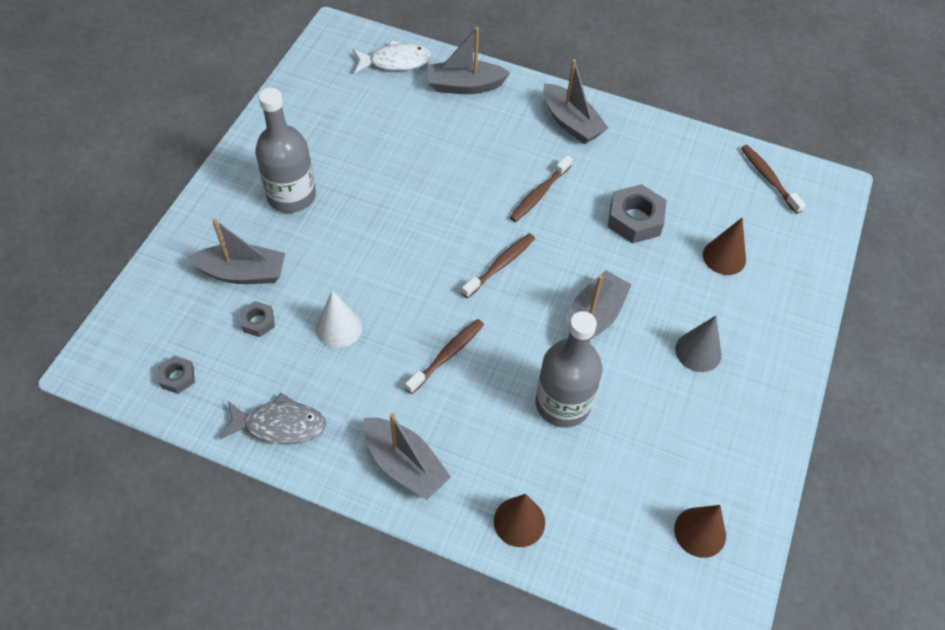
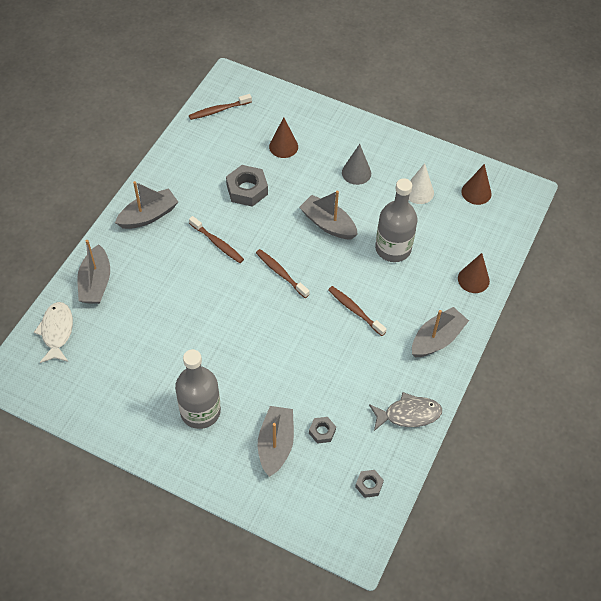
camera: 85 degrees left, 0 degrees up
(279, 425) = (408, 414): grey fish -> grey fish turned 75 degrees clockwise
(339, 328) = (329, 377): white cone -> white cone (419, 192)

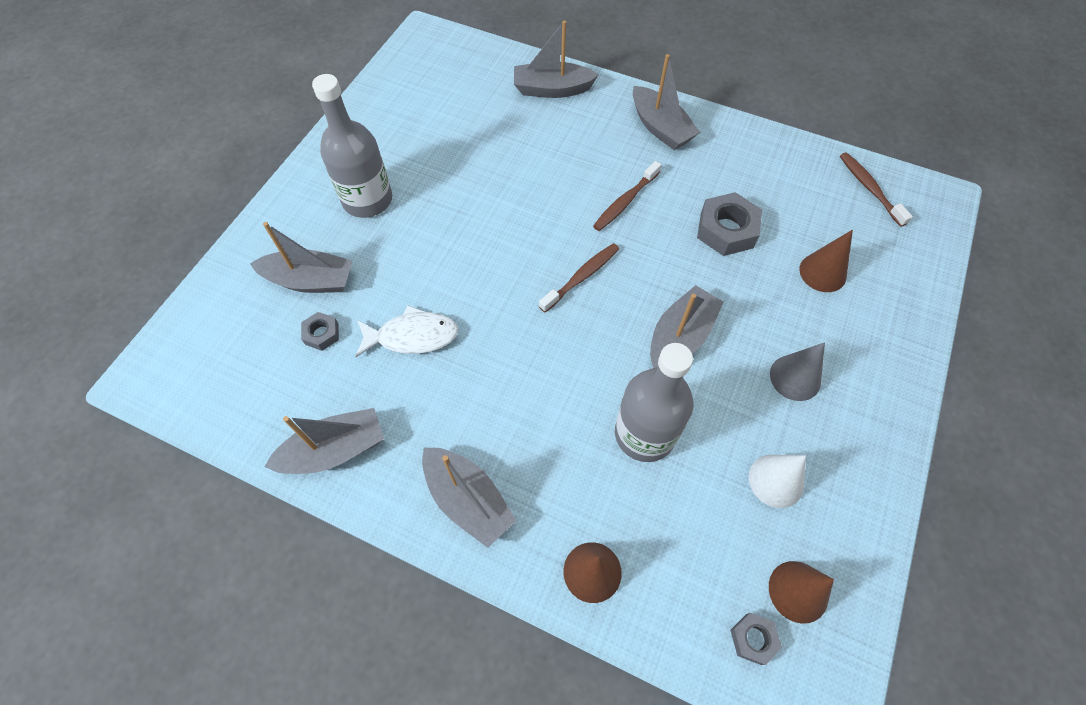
camera: 90 degrees right, 5 degrees up
(57, 332) = (483, 64): white fish -> white fish (412, 336)
(355, 310) = (520, 375): brown toothbrush -> none
(369, 485) = (231, 393): grey nut -> grey nut (753, 639)
(408, 414) = (335, 450): grey fish -> grey boat

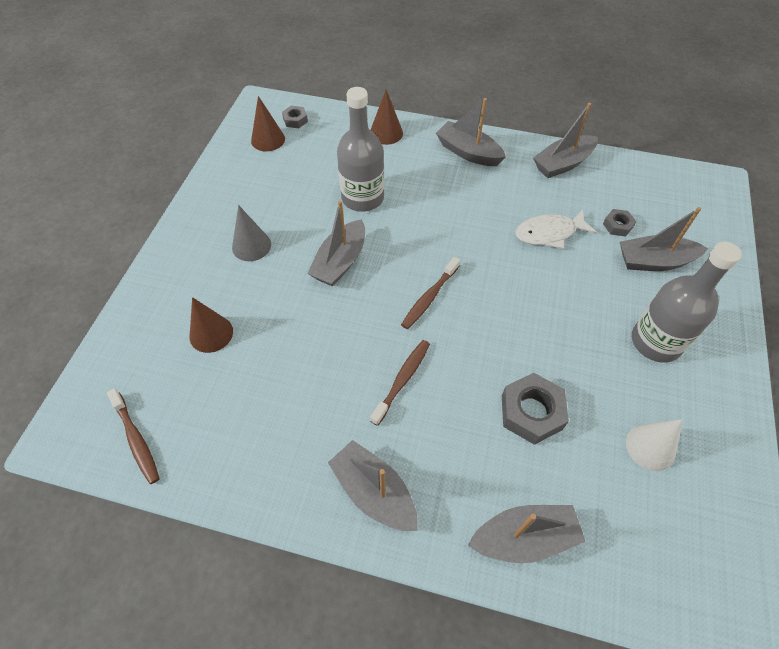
camera: 170 degrees right, 5 degrees down
(726, 230) = (298, 363): grey nut -> grey nut (531, 412)
(776, 480) = (274, 185): white cone -> white cone (650, 447)

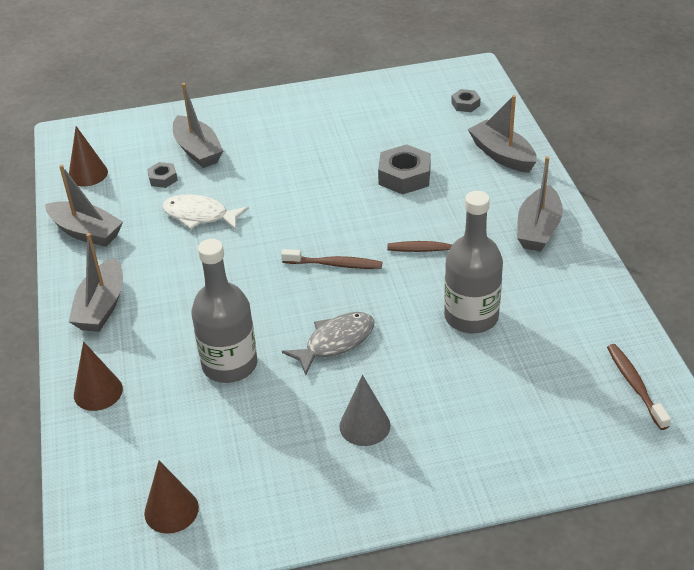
camera: 115 degrees left, 15 degrees down
(136, 440) = (635, 385): brown toothbrush -> brown toothbrush turned 45 degrees counterclockwise
(211, 333) = (495, 396): brown cone -> brown cone (88, 174)
(295, 120) = (113, 500): grey nut -> grey nut (465, 104)
(340, 262) = (335, 342): grey boat -> grey fish
(549, 233) = (200, 215): white fish -> white fish turned 150 degrees clockwise
(650, 447) = (386, 120): white cone -> none
(656, 342) = (288, 134): grey bottle -> grey bottle (471, 317)

